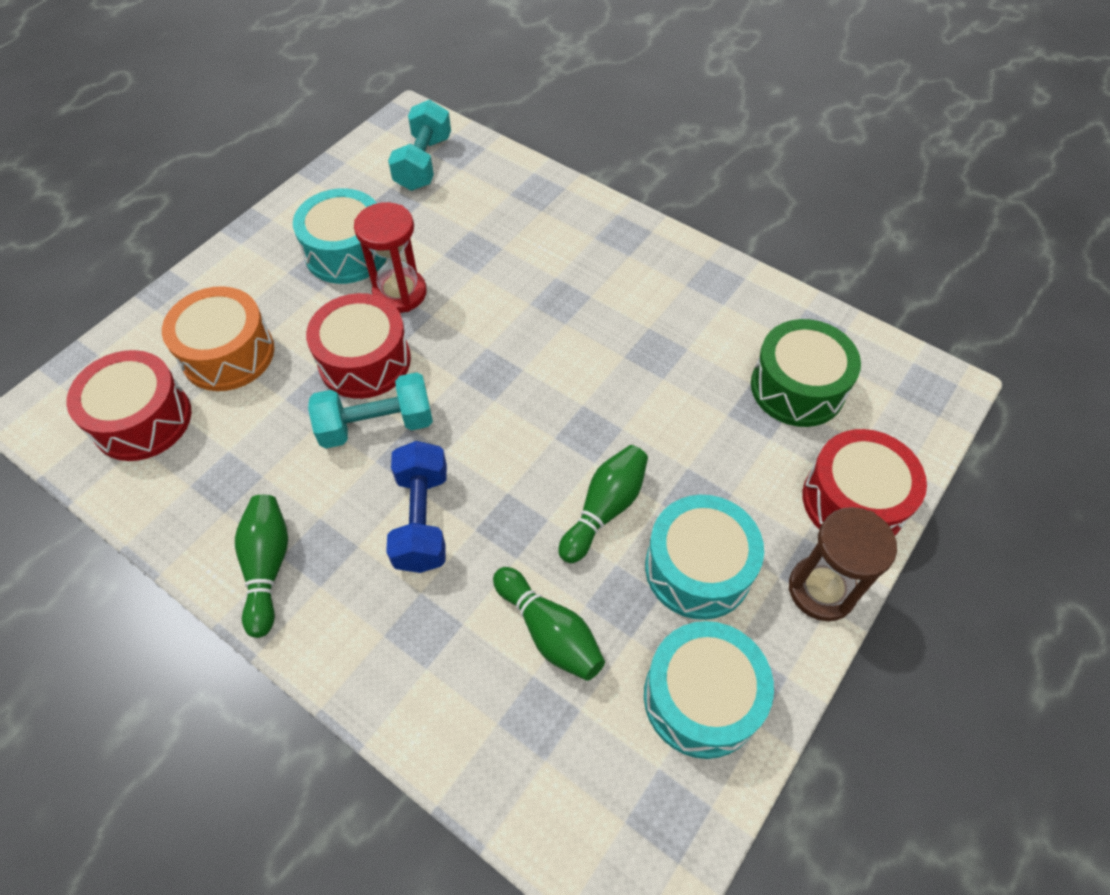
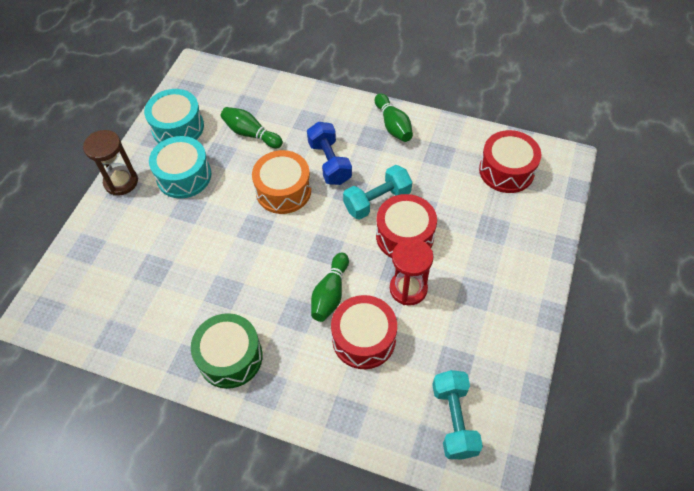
camera: 165 degrees right, 0 degrees up
(228, 354) = (489, 218): orange drum -> orange drum (283, 191)
(347, 252) = (463, 311): turquoise drum -> none
(604, 509) = (236, 191): green bowling pin -> green bowling pin (330, 293)
(797, 387) = (129, 290): green drum -> green drum (230, 357)
(853, 501) = (100, 229): red drum -> red drum (364, 339)

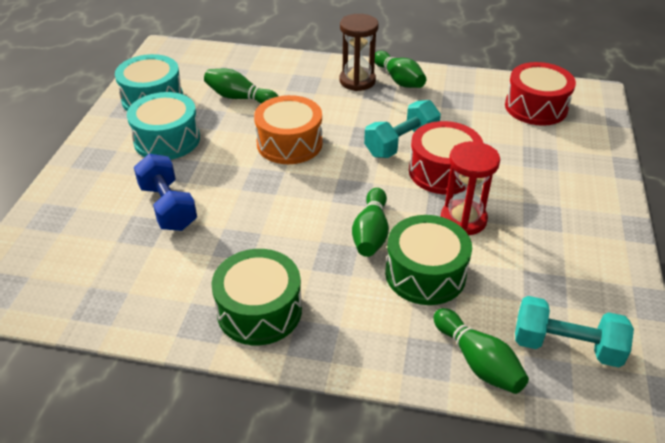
camera: 10 degrees left, 15 degrees down
(121, 182) = (90, 151): brown hourglass -> brown hourglass (357, 81)
(330, 162) = (337, 115): blue dumbbell -> blue dumbbell (168, 207)
(364, 339) = (425, 274): red drum -> green drum
(383, 424) = (477, 361): none -> green bowling pin
(454, 420) = (566, 346): turquoise dumbbell -> turquoise dumbbell turned 60 degrees counterclockwise

